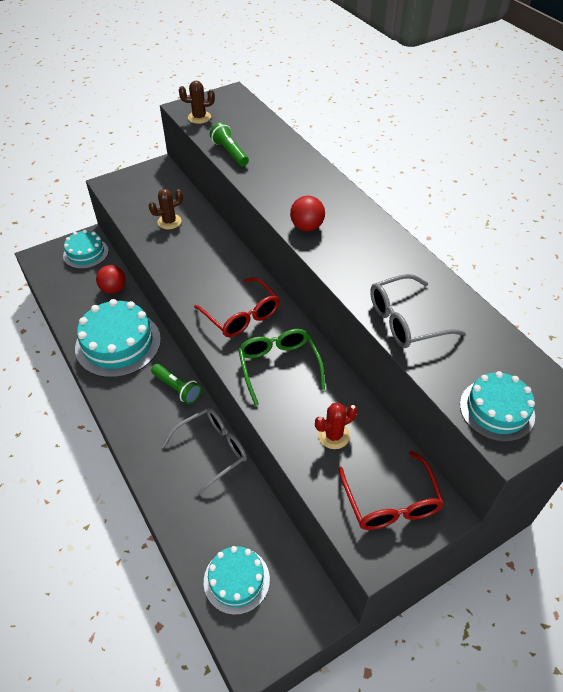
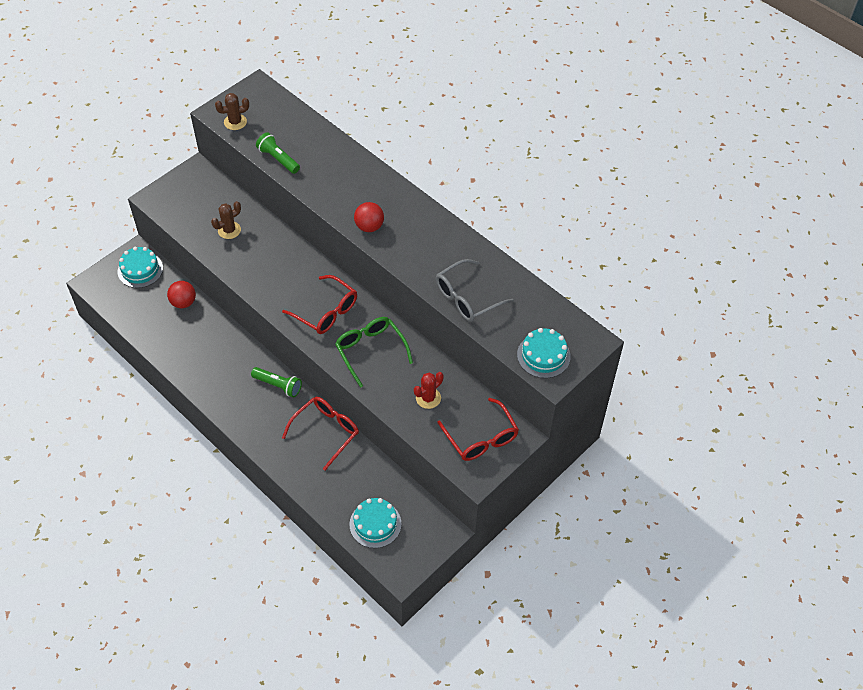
camera: 15 degrees left, 5 degrees up
(118, 343) = (209, 355): turquoise cake -> none
(212, 450) = (326, 432): grey glasses -> red glasses

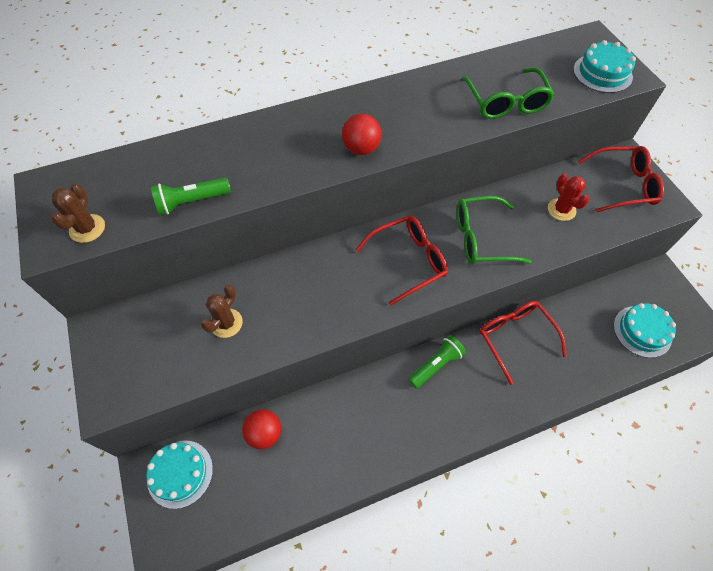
camera: 65 degrees left, 5 degrees up
(229, 230) = (226, 323): brown cactus -> brown cactus turned 45 degrees clockwise
(467, 298) = (506, 103): grey glasses -> green glasses

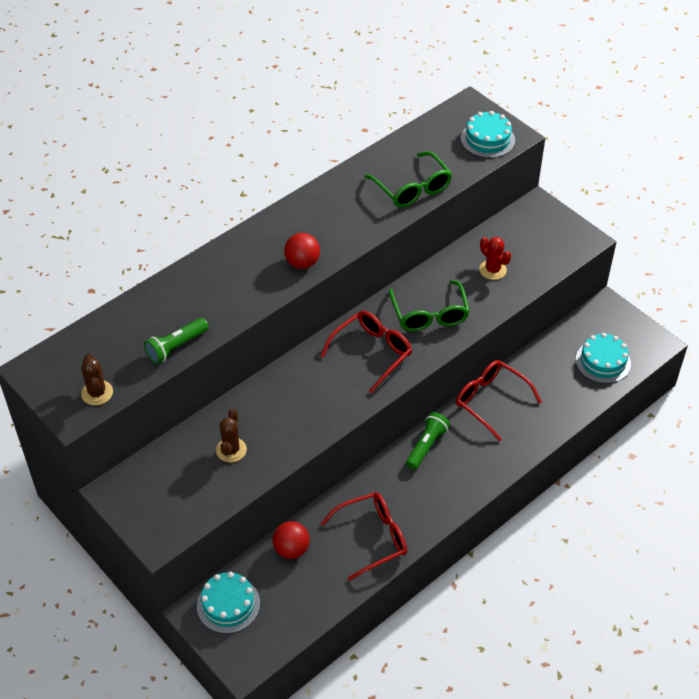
camera: 20 degrees left, 10 degrees down
(481, 238) = (429, 315): green glasses -> green glasses turned 75 degrees counterclockwise
(623, 185) = (541, 232): red glasses -> red glasses (373, 538)

